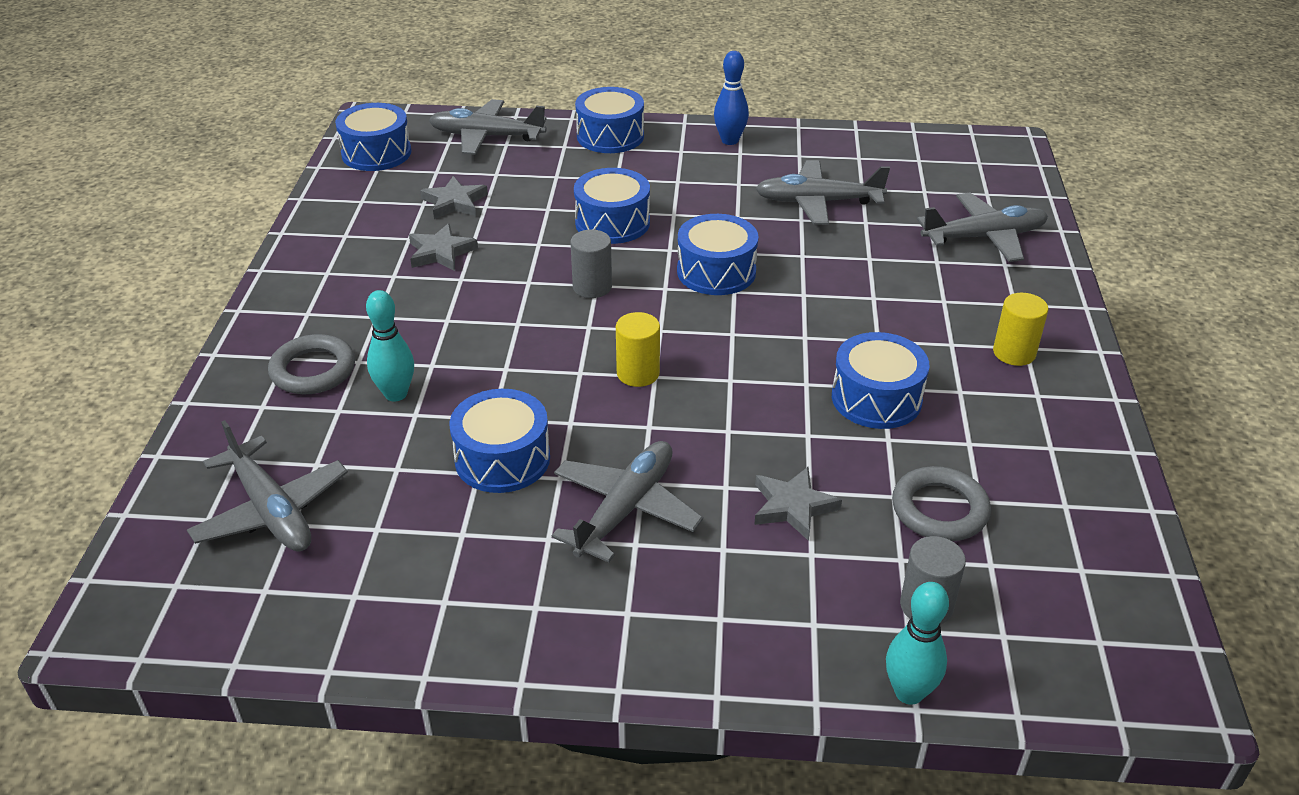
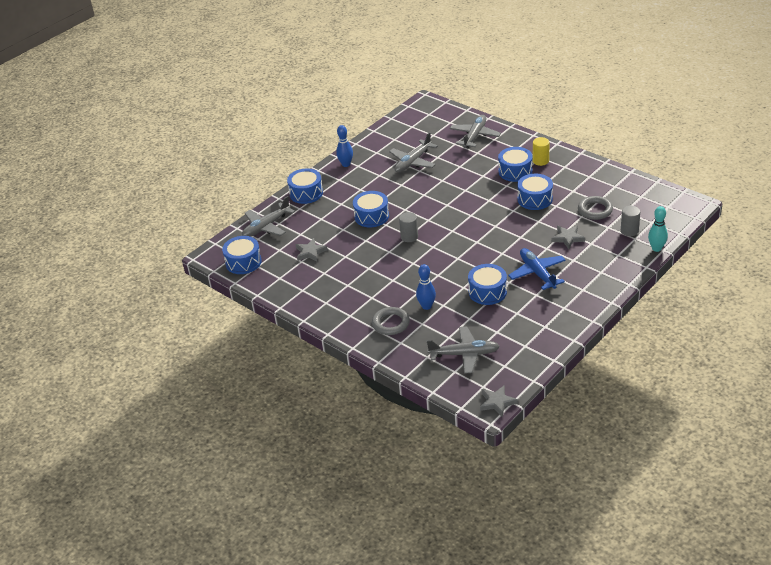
camera: 50 degrees left, 0 degrees up
(396, 394) = (426, 306): turquoise bowling pin -> blue bowling pin
(441, 252) = (344, 267): grey star -> grey star (497, 402)
(626, 509) = (537, 273): grey plane -> blue plane
(638, 373) = (471, 245): yellow cylinder -> none
(716, 272) = (431, 204): blue drum -> blue drum (515, 171)

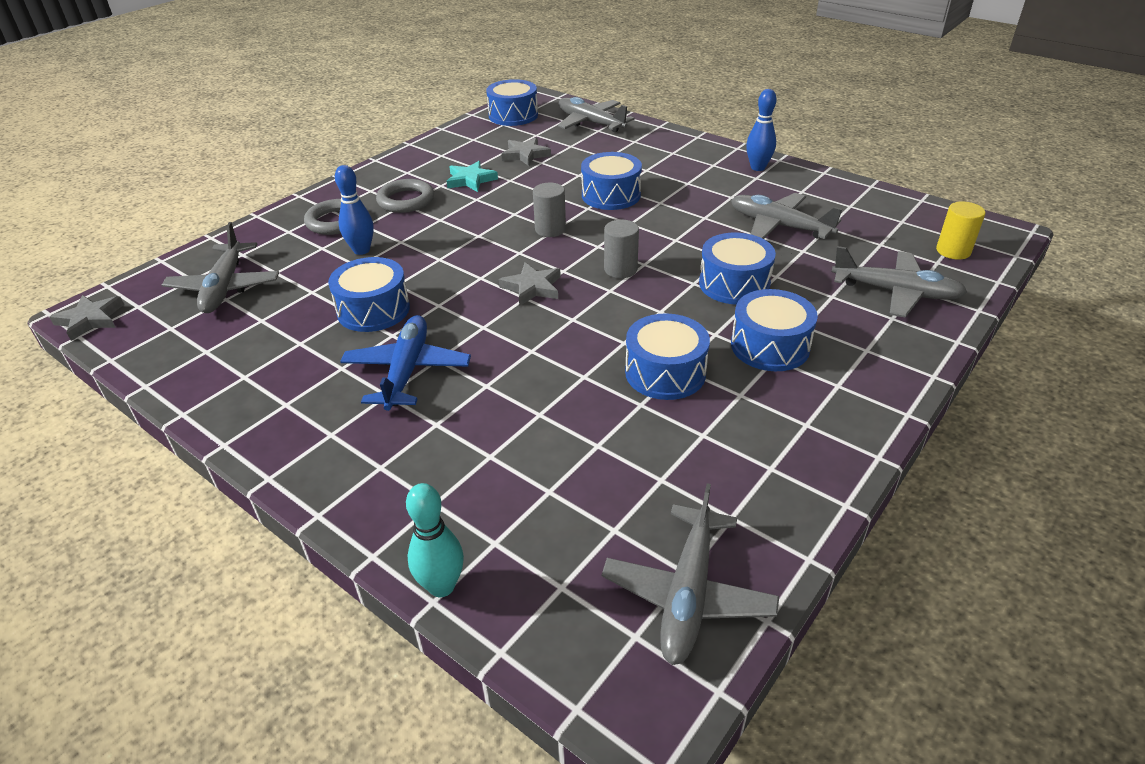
camera: 85 degrees right, 0 degrees up
(306, 193) = (673, 143): blue drum -> blue drum (734, 284)
(343, 272) = (470, 180): none -> turquoise star
(537, 273) = (407, 370): blue plane -> blue plane turned 60 degrees counterclockwise
(540, 161) = (822, 385): yellow cylinder -> yellow cylinder (953, 251)
(567, 238) = (515, 418): grey star -> grey star (532, 287)
(595, 210) = (621, 471): grey ring -> grey ring (406, 200)
(629, 231) = (528, 533): grey cylinder -> grey cylinder (620, 269)
(649, 196) = (688, 594): none -> grey plane

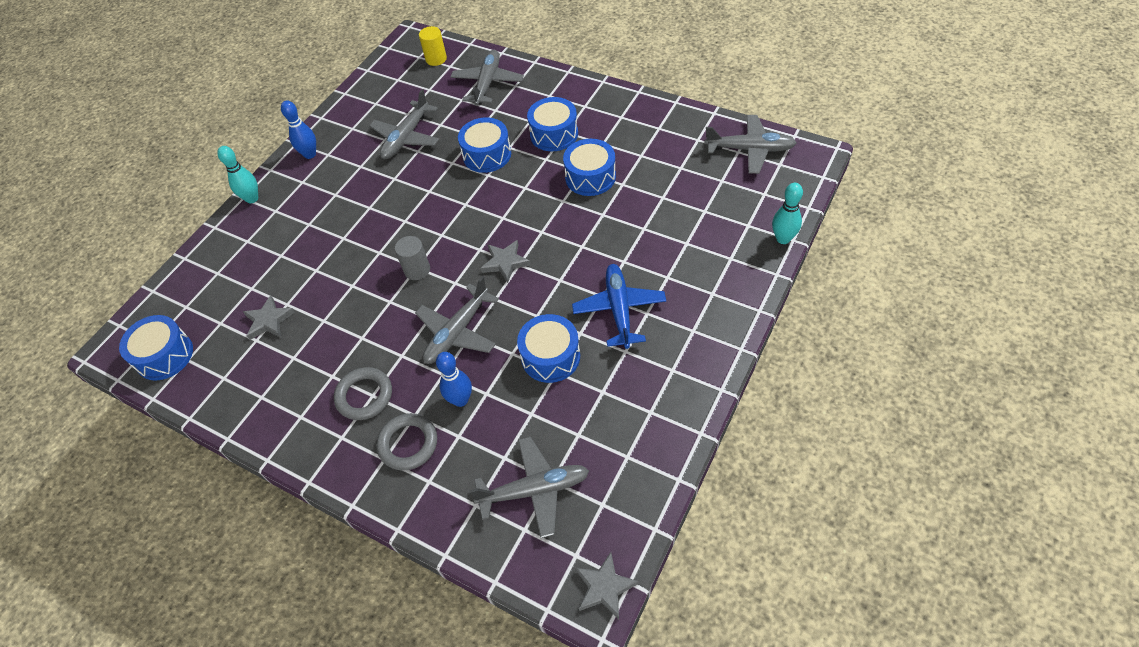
camera: 95 degrees left, 15 degrees up
(407, 370) = (619, 309): blue plane -> blue plane turned 90 degrees clockwise
(470, 180) = (322, 353): turquoise star -> none
(590, 123) = (198, 282): grey plane -> grey plane (457, 332)
(611, 195) = (356, 240): blue drum -> none
(620, 269) = (474, 216): grey cylinder -> none
(694, 141) = (252, 198): none -> turquoise bowling pin

